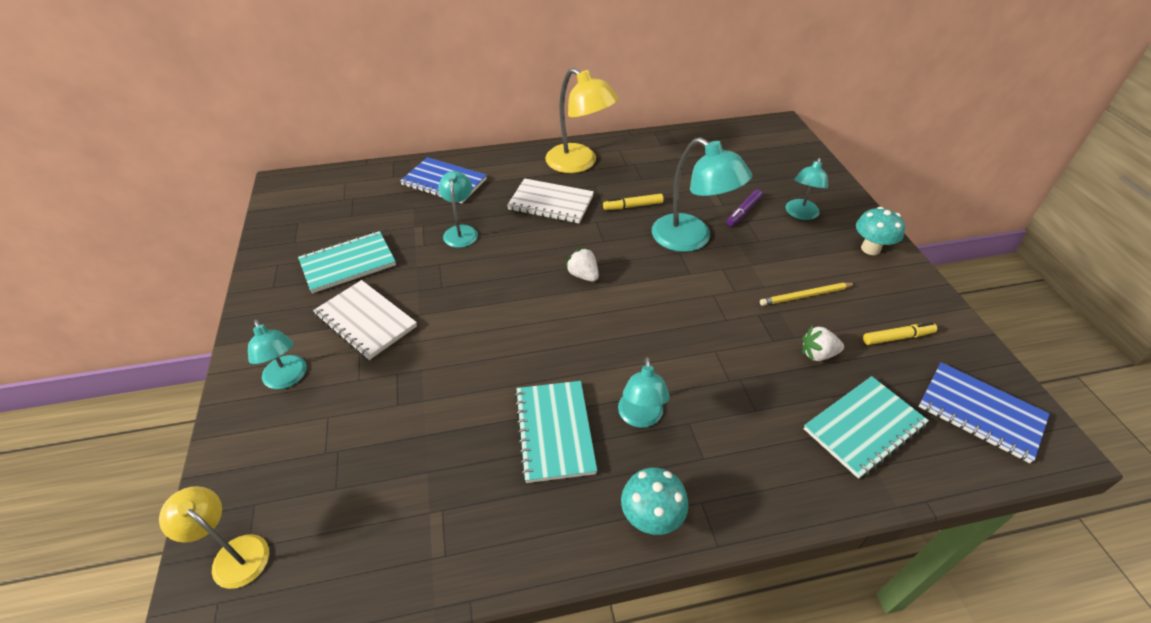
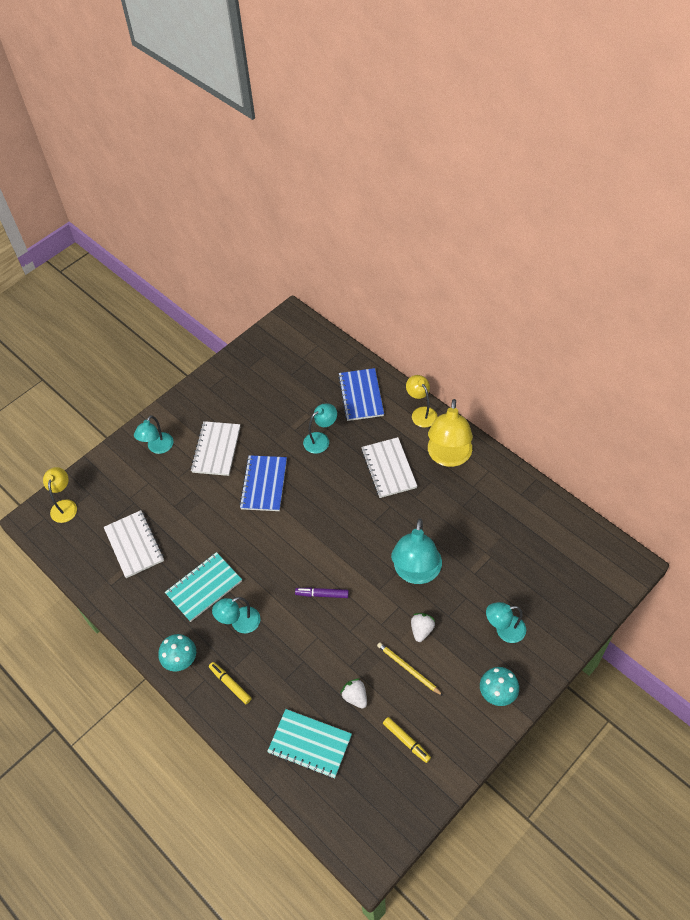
camera: 60 degrees right, 10 degrees up
(348, 263) = (251, 406): turquoise notebook -> none
(407, 485) = (134, 545): none -> white notebook
(512, 157) = (421, 413): none -> yellow lamp
(583, 275) = (331, 530): white strawberry -> white strawberry (421, 630)
(633, 206) = (425, 518): yellow marker -> yellow marker (230, 684)
(743, 212) = (476, 591): purple marker -> purple marker (322, 594)
(980, 413) = (367, 810): blue notebook -> blue notebook (264, 484)

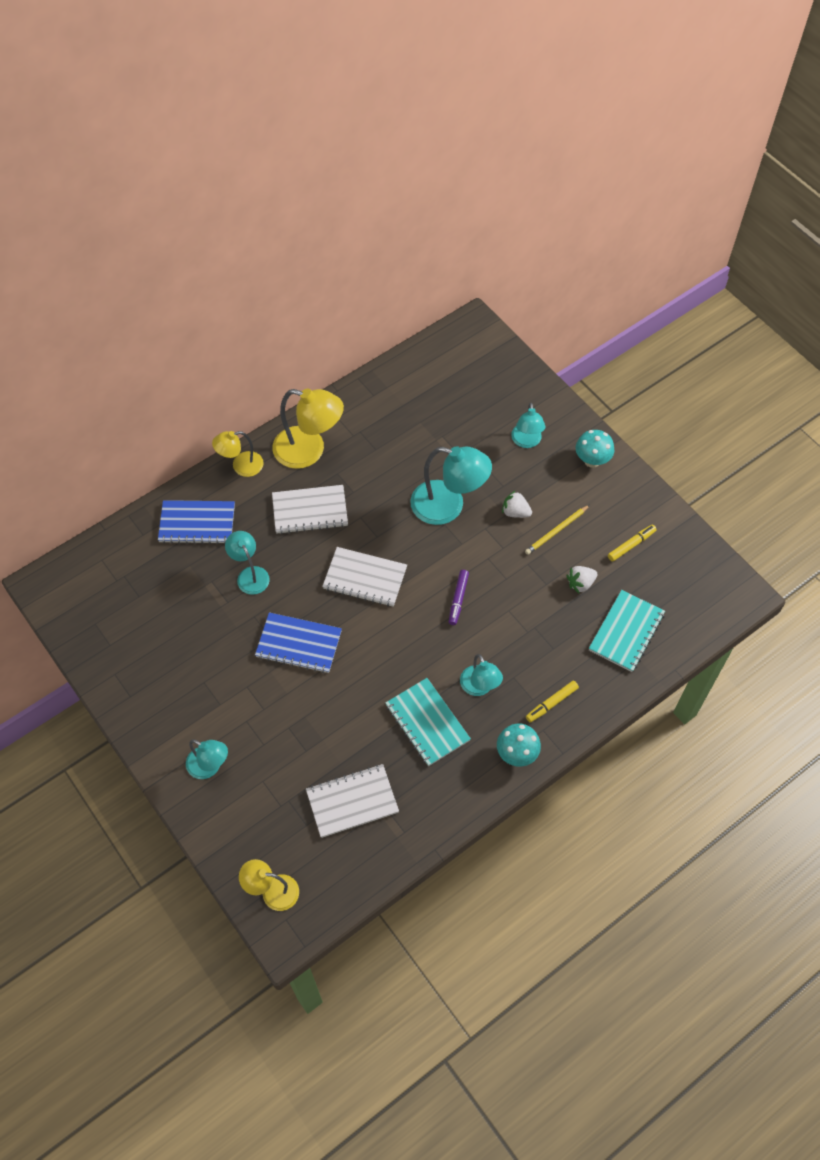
camera: 85 degrees left, 5 degrees up
(216, 449) = (232, 694): white notebook -> white notebook (365, 578)

